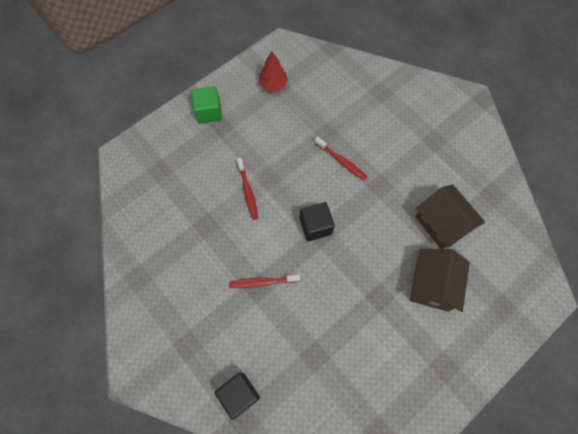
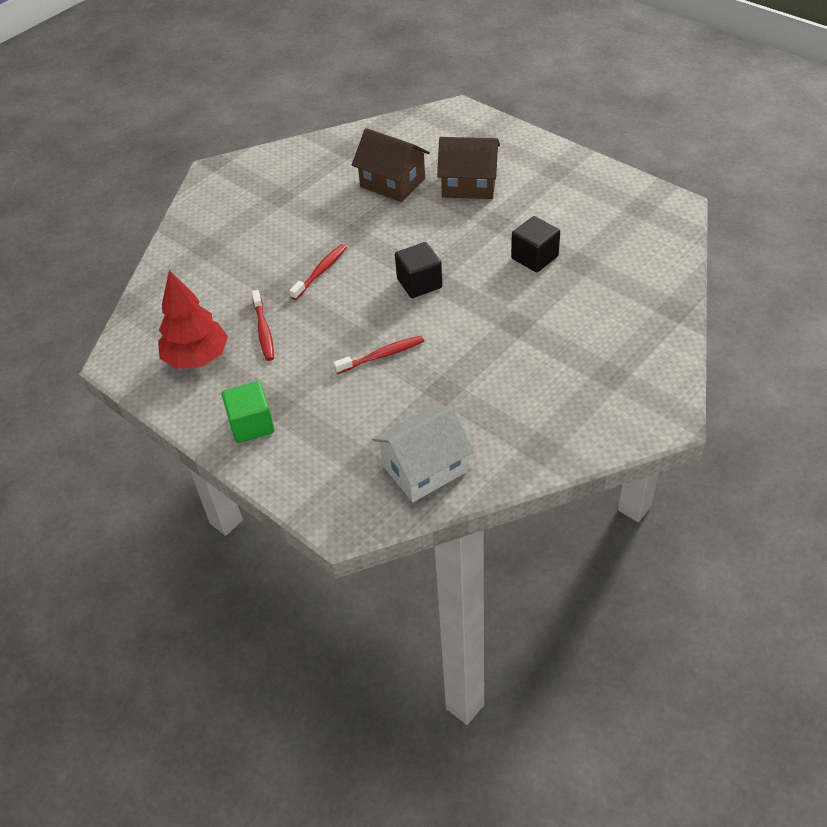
camera: 95 degrees left, 20 degrees down
(144, 204) = (424, 468): none -> white house
(239, 394) = (647, 317): black cube -> black cube (534, 257)
(263, 282) = (507, 319): red toothbrush -> red toothbrush (263, 330)
(273, 85) = (197, 358): red tree -> red tree, size x1.52
(442, 223) = (392, 183): brown house -> brown house turned 75 degrees clockwise

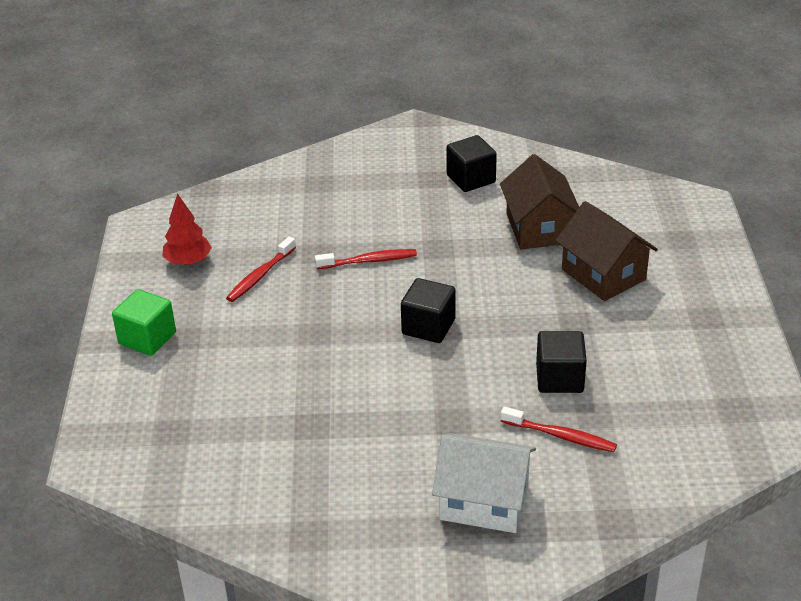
camera: 45 degrees right, 10 degrees down
(197, 358) = (188, 261): red tree -> red tree, size x0.66
(305, 180) = (471, 179): none -> black cube
(381, 356) = (309, 361): red toothbrush -> red toothbrush (560, 436)
(424, 468) = (203, 472): white house -> white house (484, 502)

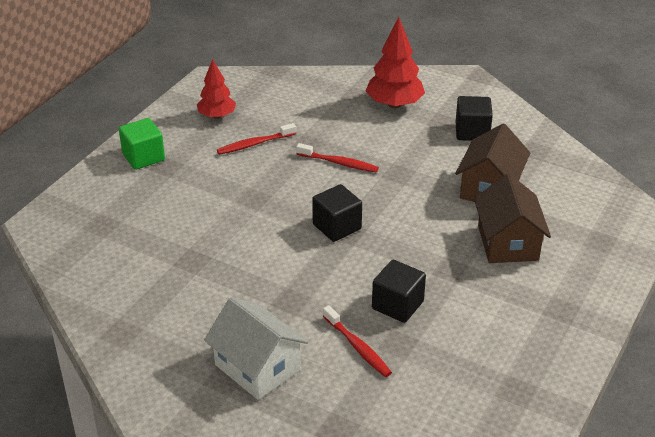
camera: 30 degrees right, 0 degrees up
(368, 179) = (394, 104): none -> red tree

